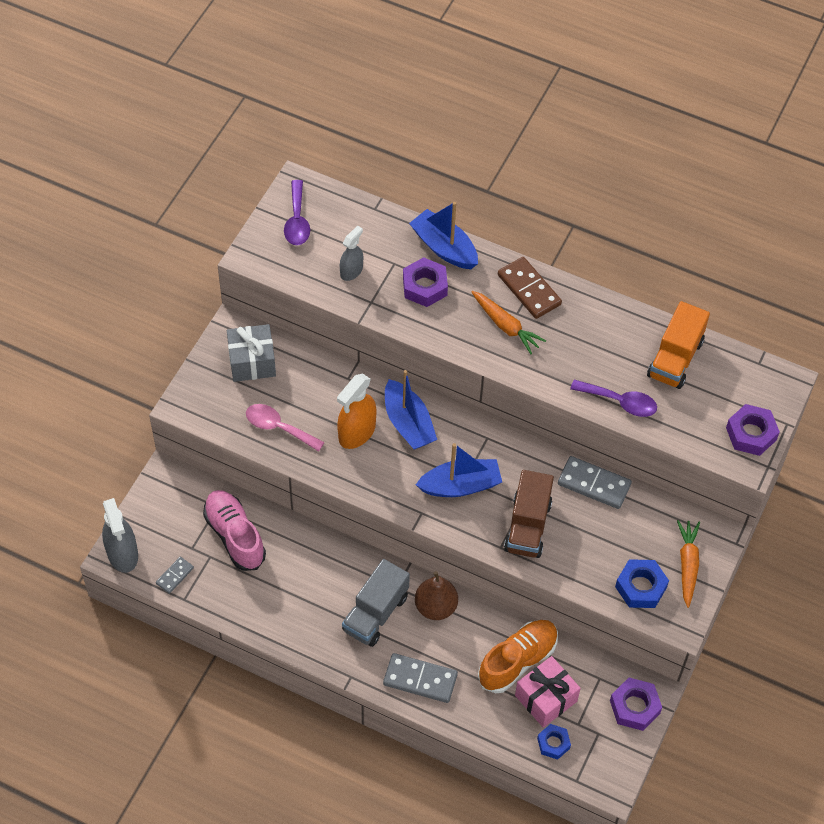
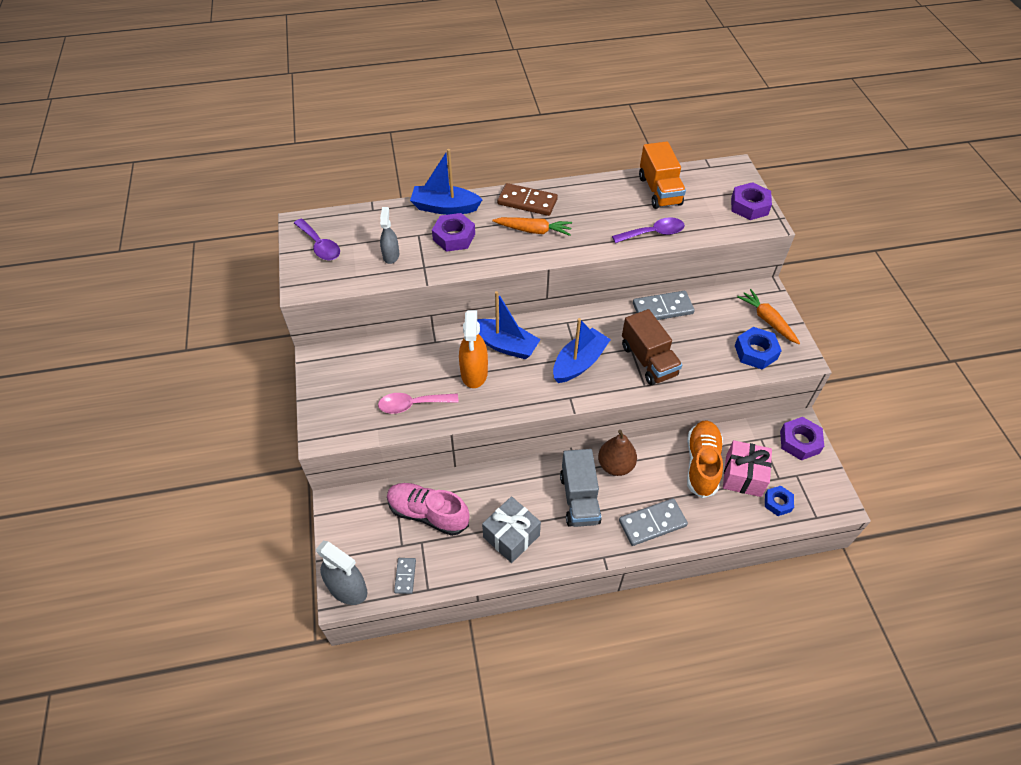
camera: 35 degrees left, 5 degrees down
(252, 362) = (352, 372): grey gift -> grey gift (511, 536)

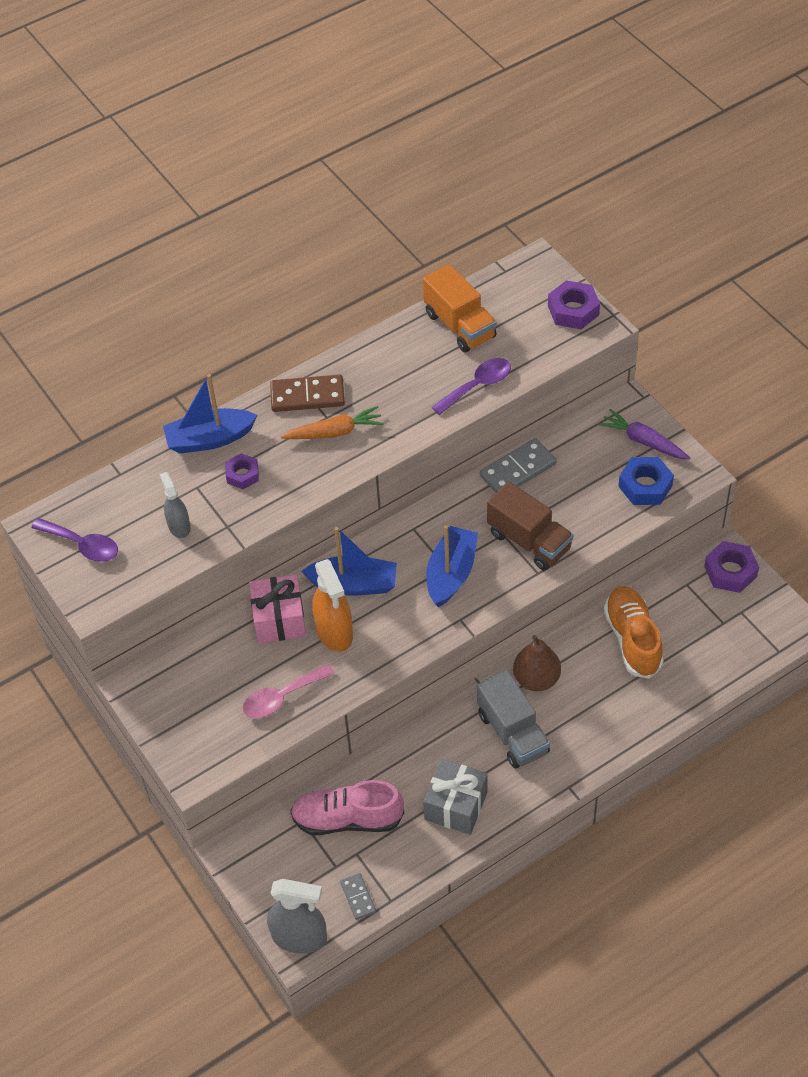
camera: 20 degrees left, 0 degrees up
(454, 237) = (242, 475): purple nut -> purple nut, size x0.65
(652, 523) = (606, 728): grey domino -> none
(743, 476) = (683, 635): pink gift -> pink gift (279, 619)
(767, 320) = (643, 441): orange carrot -> purple carrot
(777, 503) = (732, 651): blue nut -> none

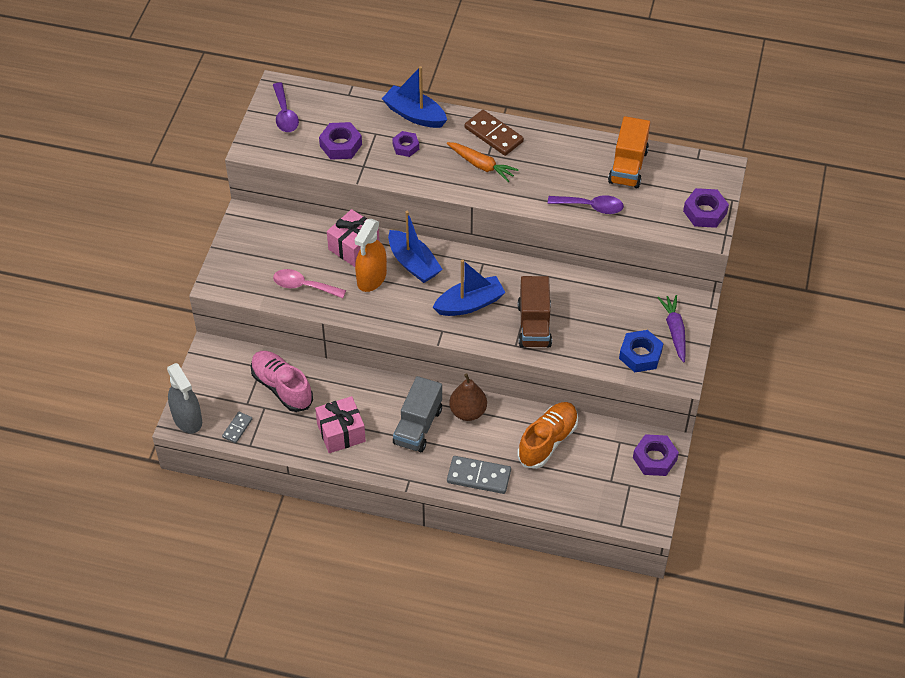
camera: 45 degrees right, 0 degrees up
(179, 526) = (341, 145): grey spray bottle -> purple nut
(456, 806) = (341, 433): grey gift -> pink gift
(517, 470) = (581, 283): grey domino -> grey domino (479, 476)

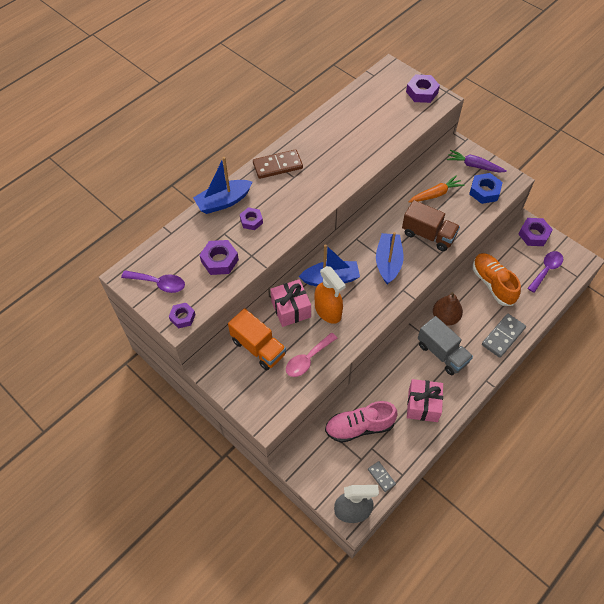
camera: 60 degrees left, 5 degrees up
(259, 149) = (182, 317): none -> purple nut
(481, 165) = (301, 185): orange carrot -> orange carrot (435, 194)
(591, 207) = (380, 144): purple spoon -> purple spoon (546, 270)
(628, 166) = (357, 110): orange truck -> orange truck (258, 347)

